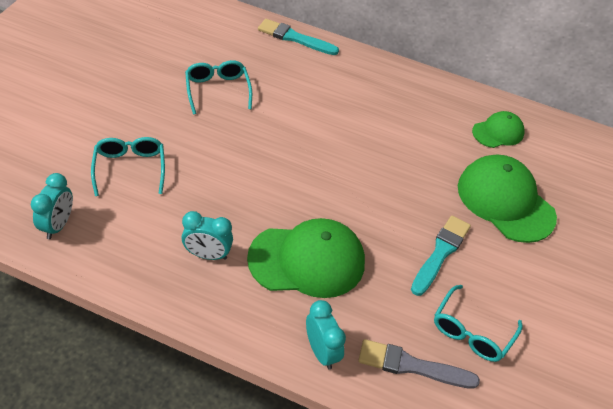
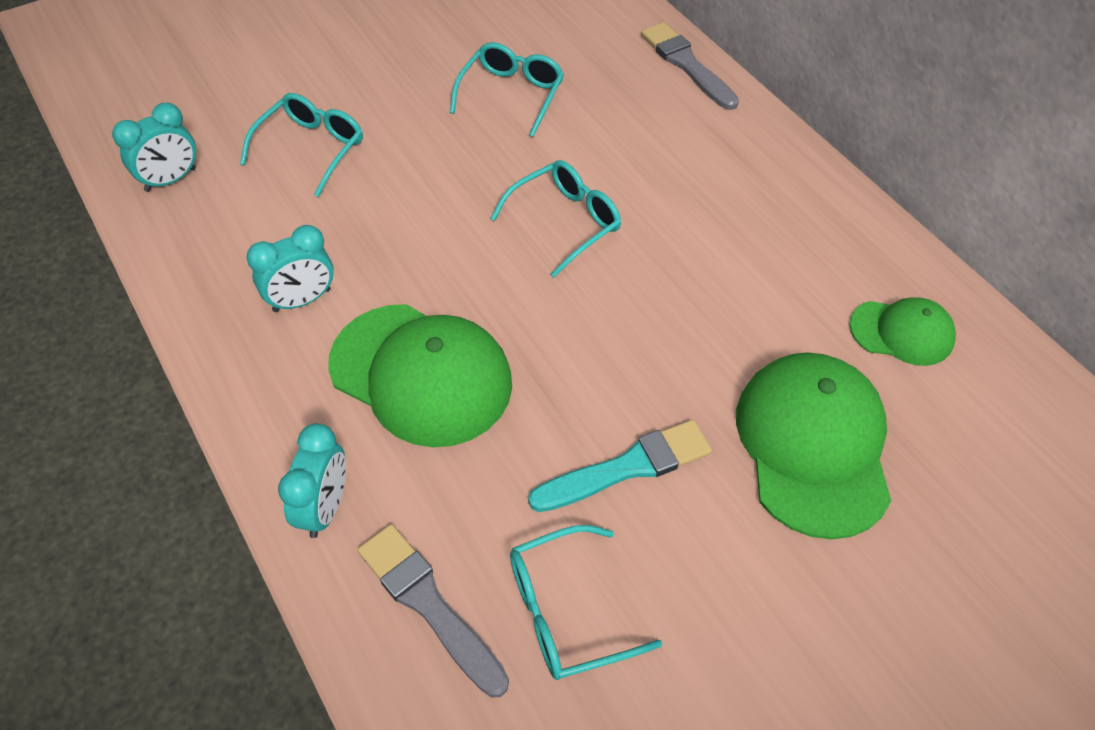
camera: 40 degrees right, 5 degrees up
(207, 255) = (302, 300): turquoise clock -> turquoise clock turned 75 degrees counterclockwise
(294, 38) = (686, 64): turquoise brush -> grey brush
(308, 147) = (565, 222): none -> turquoise glasses

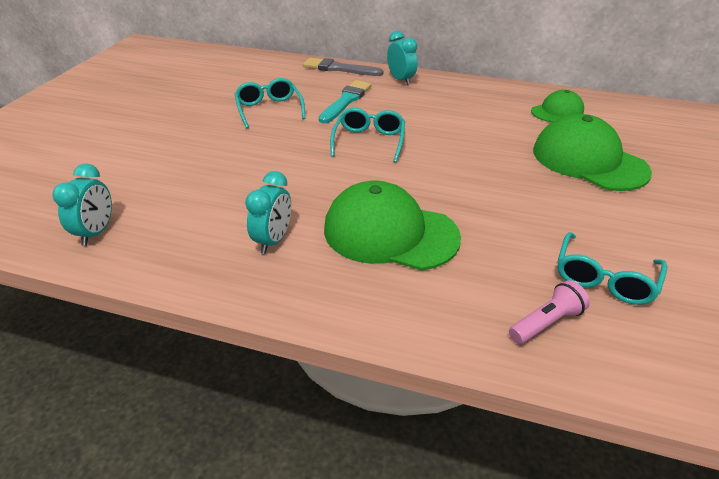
camera: 40 degrees left, 15 degrees down
(311, 148) = (180, 176): turquoise glasses -> none
(325, 507) = (429, 321): turquoise clock -> turquoise clock (401, 80)
(421, 374) = (390, 233): green cap -> green cap turned 150 degrees counterclockwise
(429, 604) = (546, 322): grey brush -> pink flashlight
(627, 467) = (538, 210): turquoise brush -> turquoise brush (346, 101)

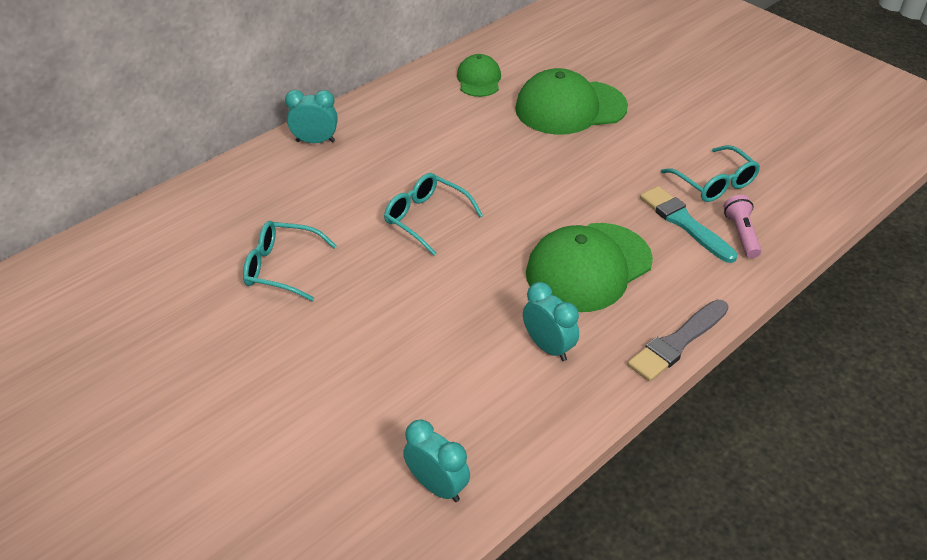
camera: 60 degrees left, 5 degrees up
(339, 69) = (233, 174): grey brush -> grey brush (677, 342)
(346, 101) = (322, 200): turquoise brush -> turquoise brush (684, 223)

